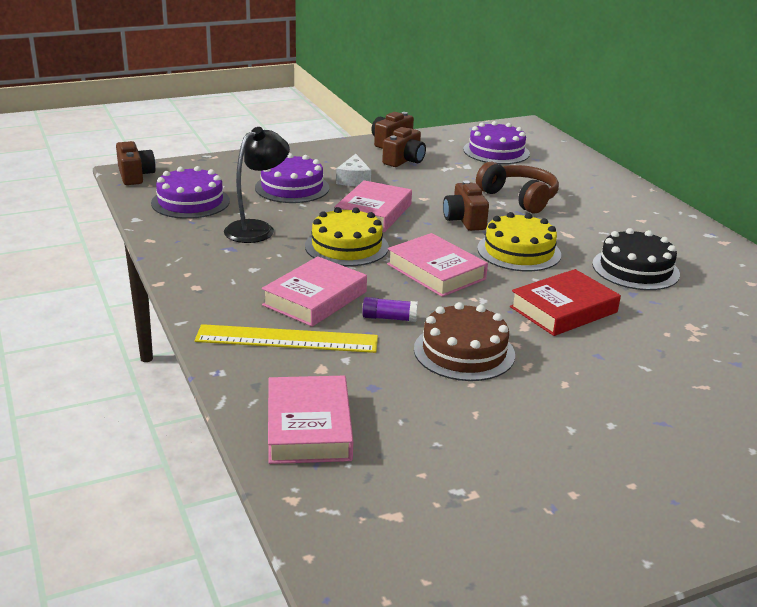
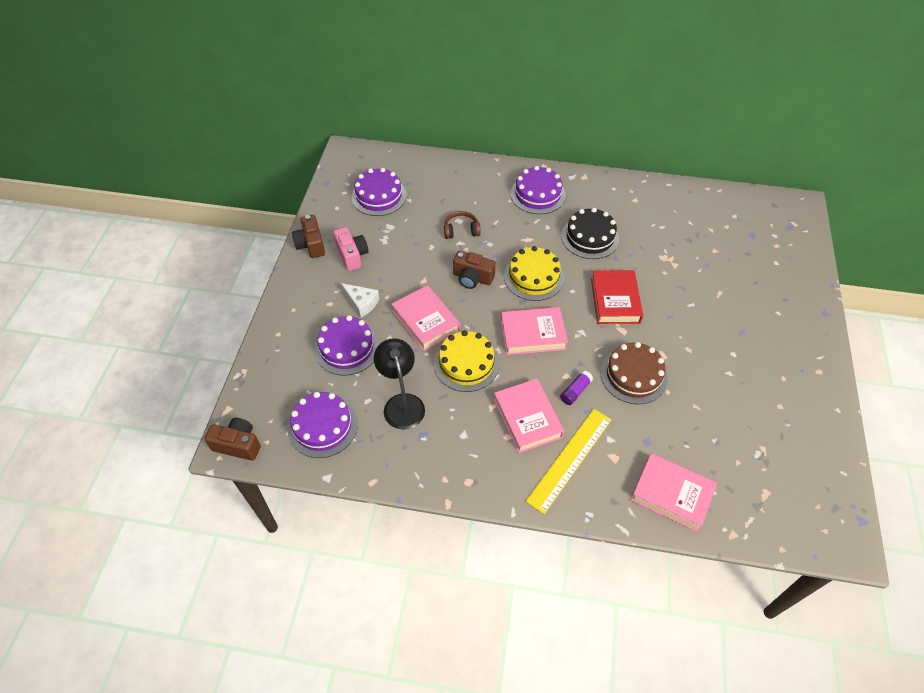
camera: 55 degrees left, 25 degrees up
(404, 160) = (352, 255): brown camera -> pink camera
(519, 198) = (461, 230): brown headphones -> brown headphones, size x0.62
(643, 223) = (537, 194): none -> purple cake

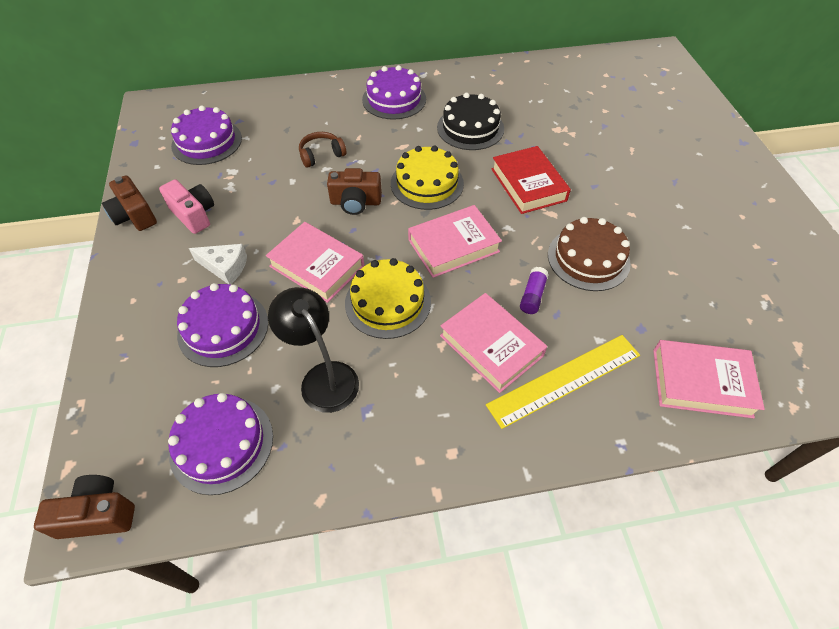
camera: 20 degrees left, 0 degrees up
(569, 459) = (564, 379): yellow ruler -> yellow ruler turned 45 degrees clockwise

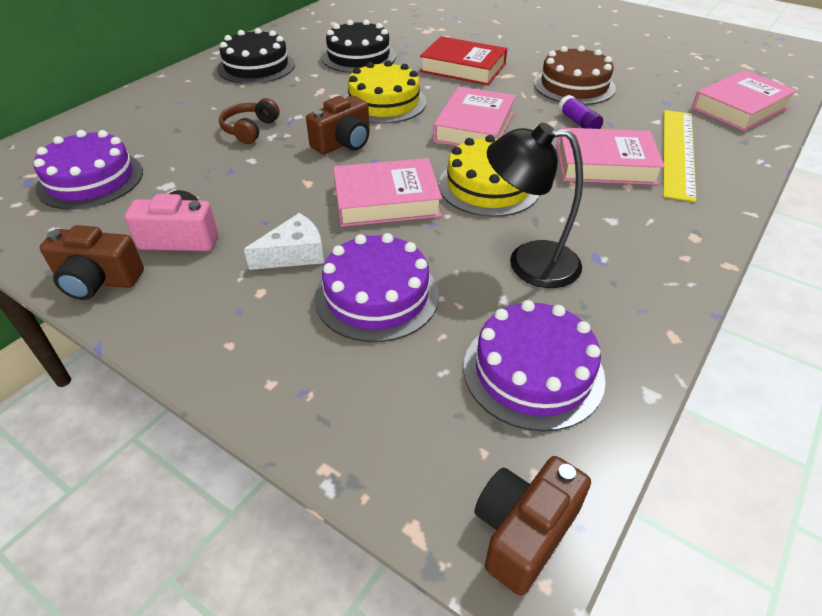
camera: 45 degrees left, 10 degrees down
(394, 99) = (256, 66): purple cake -> black cake

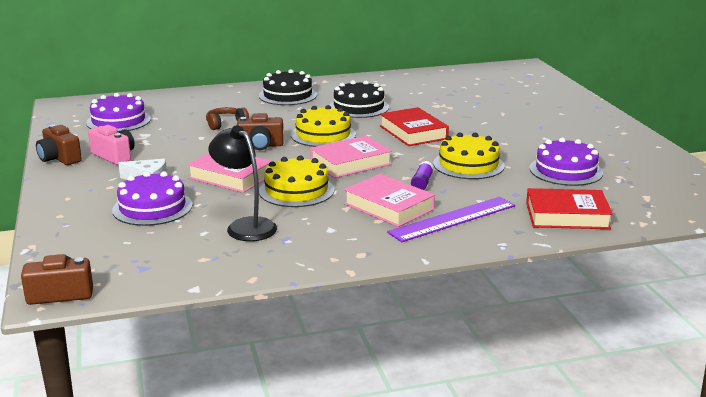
camera: 40 degrees right, 20 degrees down
(533, 371) = (162, 259): purple cake -> purple cake (566, 170)
(574, 85) = (468, 164): brown cake -> yellow cake
(677, 152) = (452, 219): yellow ruler -> purple ruler
(740, 108) = (567, 216): pink book -> red book

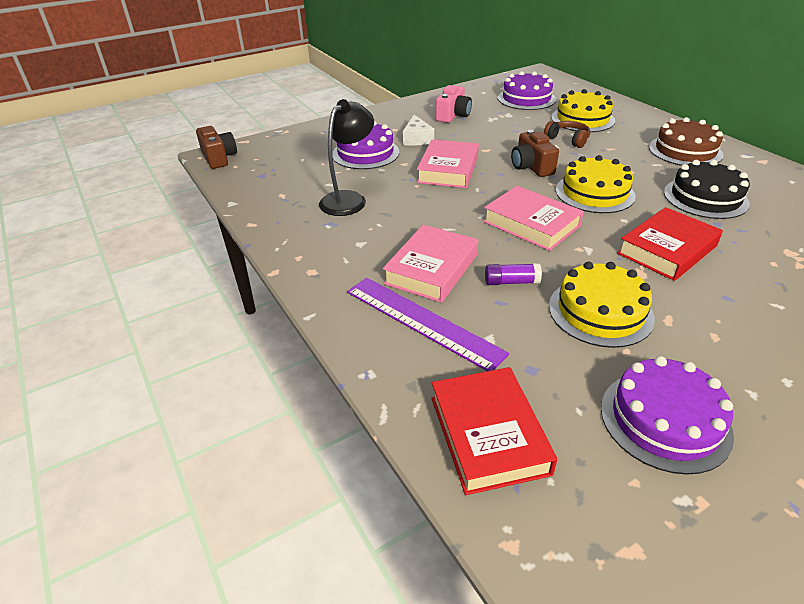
camera: 75 degrees right, 15 degrees up
(59, 158) = (433, 100): brown camera -> none
(287, 95) = (685, 151): black cake -> brown cake
(296, 190) = (438, 207): yellow cake -> yellow cake (582, 119)

